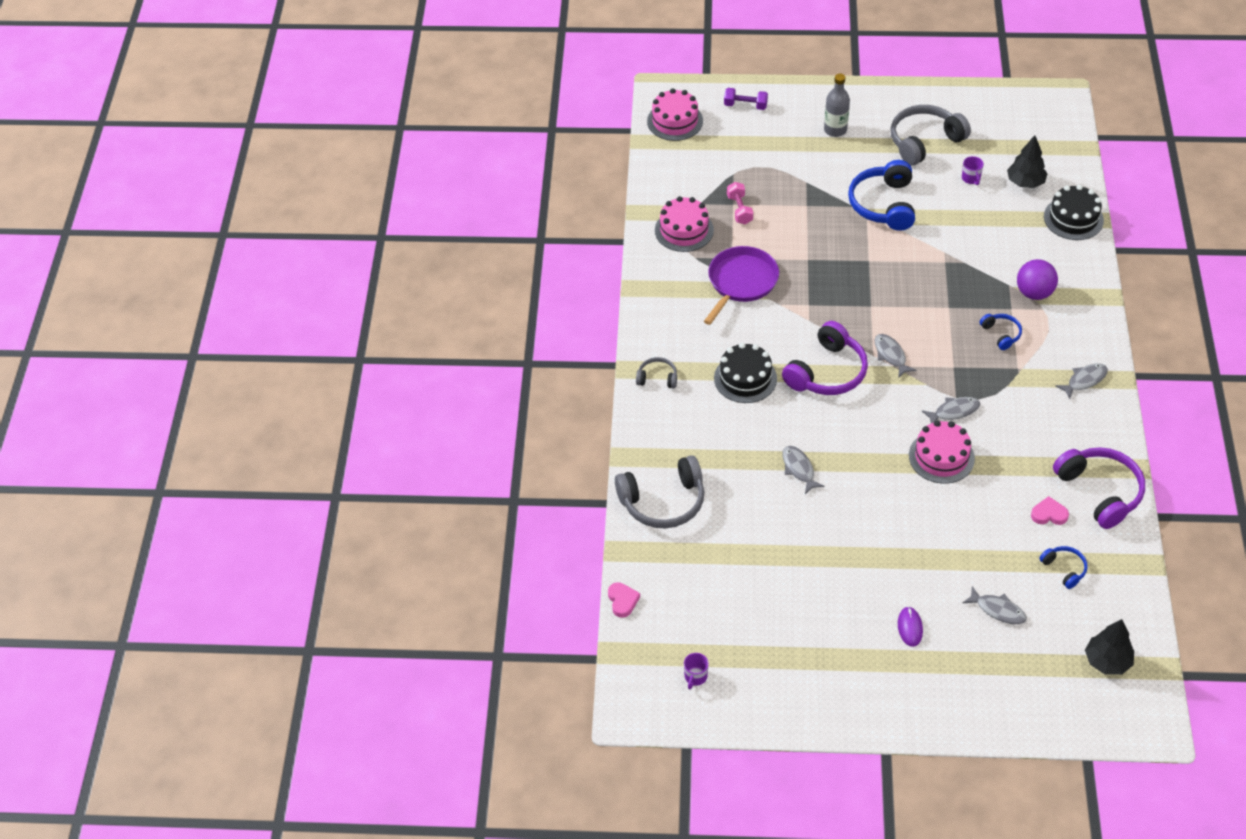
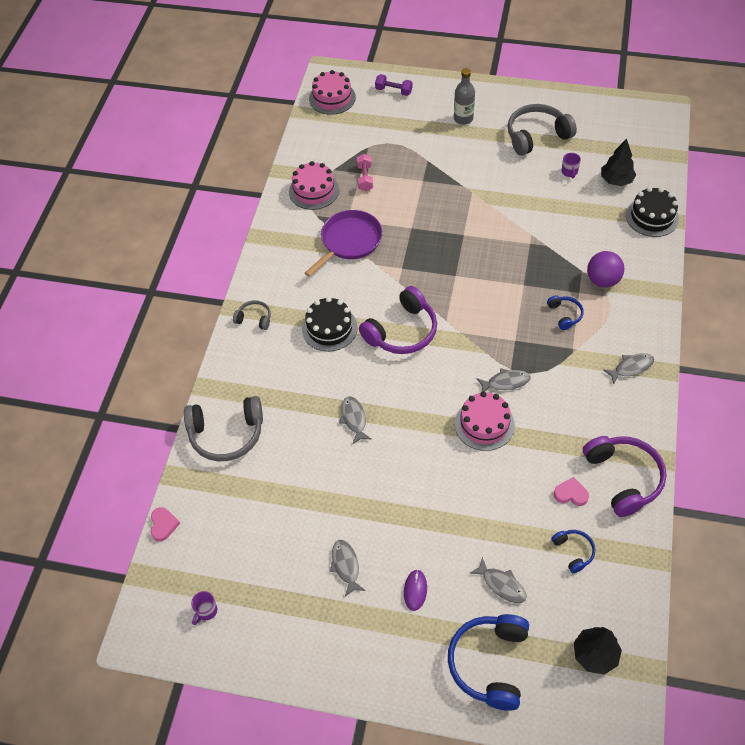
camera: 10 degrees right, 5 degrees up
(884, 204) = (488, 187): blue headphones -> blue headphones (490, 663)
(891, 355) = (462, 322): grey fish -> grey fish (346, 566)

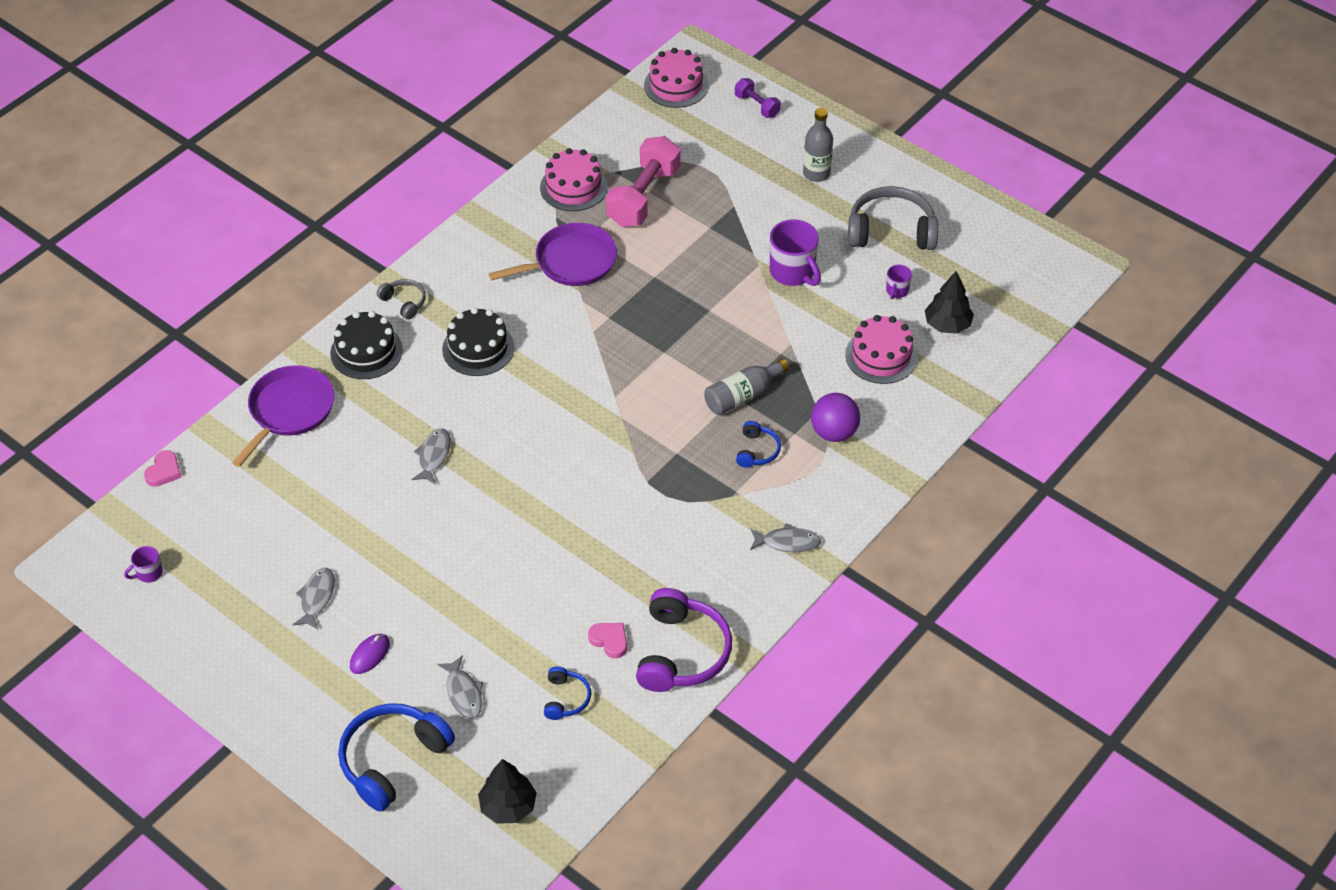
camera: 25 degrees right, 5 degrees down
(226, 434) = (289, 410): grey headphones -> purple pan
(365, 178) = (643, 197): pink dumbbell -> pink dumbbell, size x1.94
(402, 331) = (556, 387): purple headphones -> none
(484, 424) = (571, 526): pink cake -> pink cake (881, 356)
(497, 187) = (793, 272): none -> purple mug
(505, 382) = (630, 493): grey fish -> none
(527, 282) = (742, 395): none -> grey bottle
(652, 217) = (956, 386): black cake -> black cake (366, 351)

